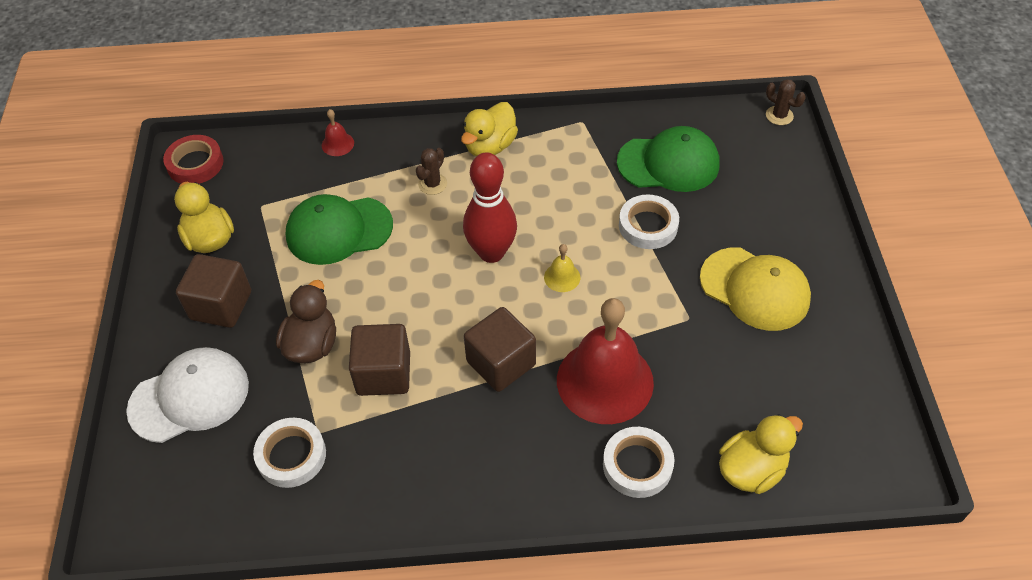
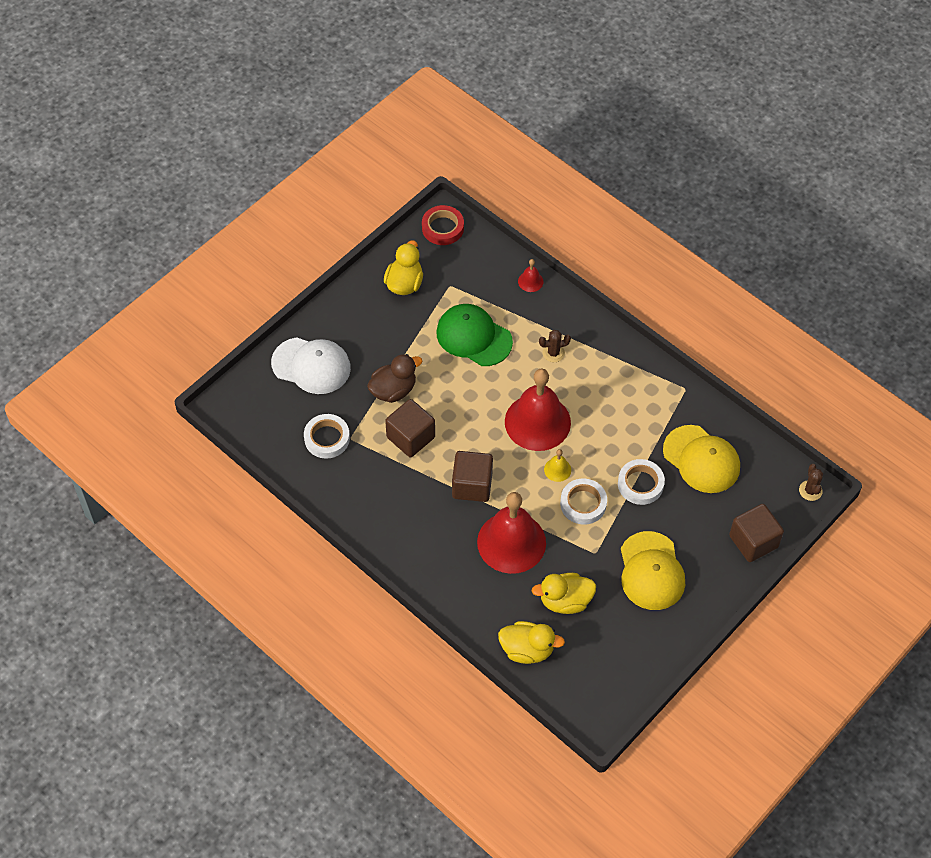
camera: 45 degrees right, 5 degrees up
(221, 305) = (372, 328): brown cube -> brown cube (753, 541)
(490, 146) = (612, 357): yellow duck -> yellow duck (565, 601)
(491, 252) = (537, 422): red bowling pin -> red bell
(637, 465) = (476, 595): white tape -> white tape (583, 504)
(668, 163) = (701, 459): green cap -> yellow cap

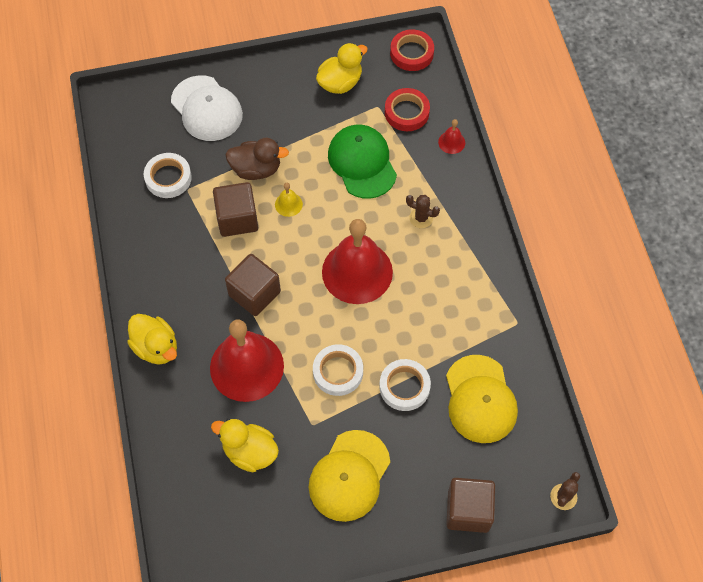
camera: 35 degrees right, 5 degrees up
(477, 277) = (406, 112): none -> red tape
(527, 650) = (180, 475): yellow duck -> yellow duck (156, 347)
(557, 469) = (340, 326): yellow bell -> yellow bell (288, 204)

